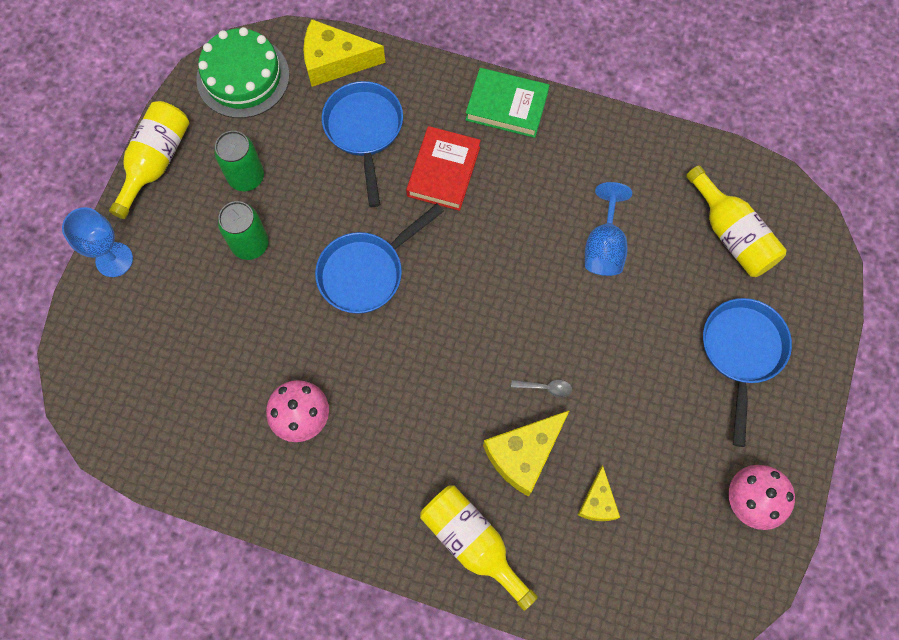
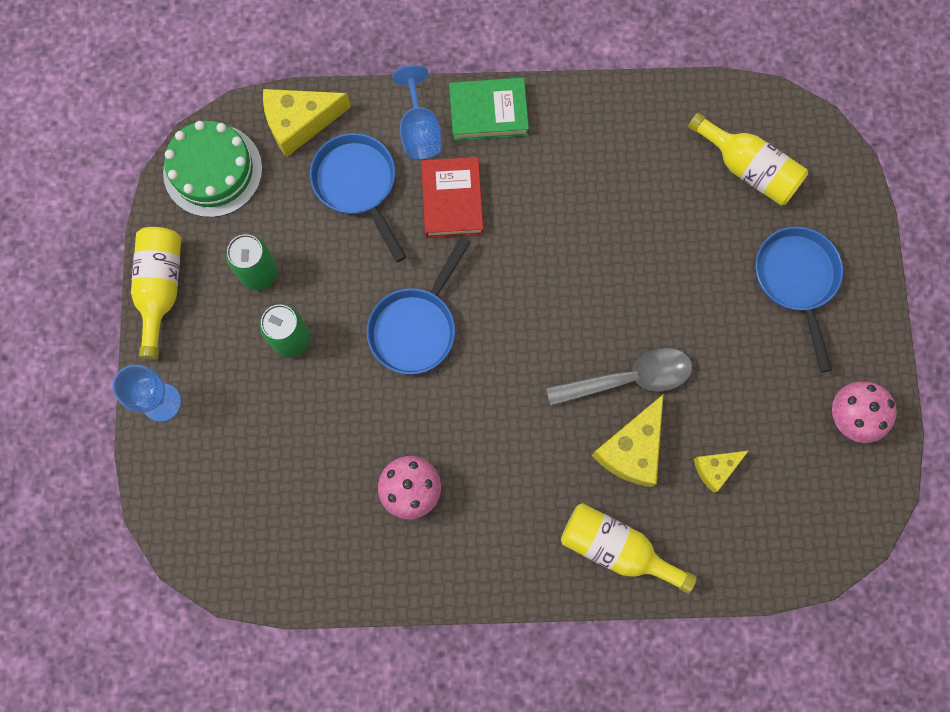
camera: 20 degrees left, 5 degrees up
(545, 388) = (629, 379): grey spoon -> grey spoon, size x2.42
(597, 502) = (715, 469): yellow cheese -> yellow cheese turned 75 degrees clockwise
(604, 246) = (633, 222): blue goblet -> blue goblet (419, 130)

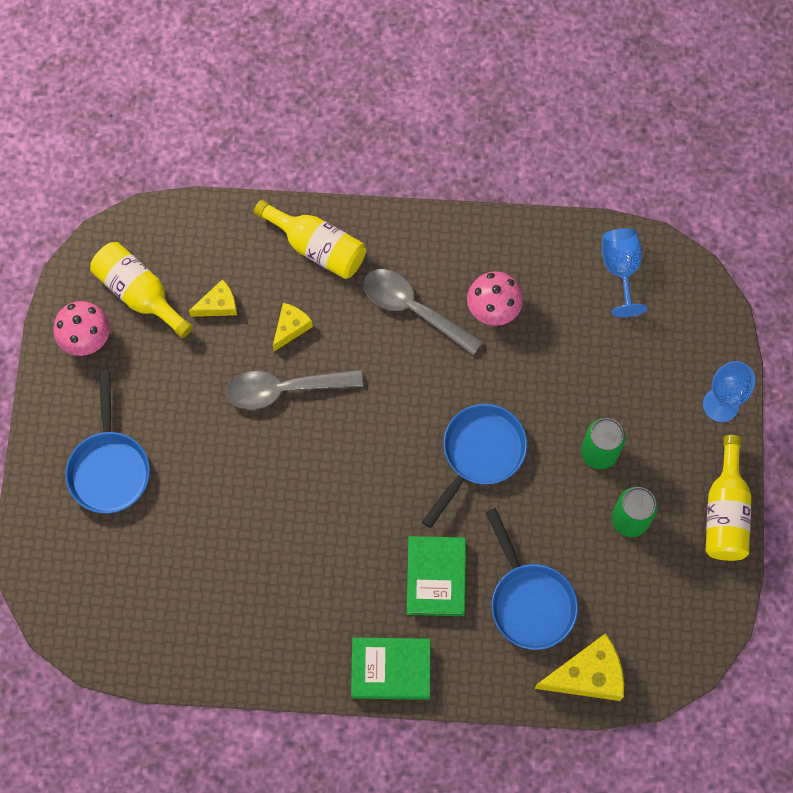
camera: 175 degrees left, 5 degrees down
(213, 170) = (677, 630): green cake -> none
(419, 130) = (463, 655): blue goblet -> blue goblet (620, 270)
(452, 200) = (436, 577): red book -> green book
(500, 483) = (413, 309): none -> grey spoon
(632, 449) = (291, 328): yellow cheese -> yellow cheese, size x0.58
(748, 169) = (133, 584): yellow bottle -> yellow bottle (139, 293)

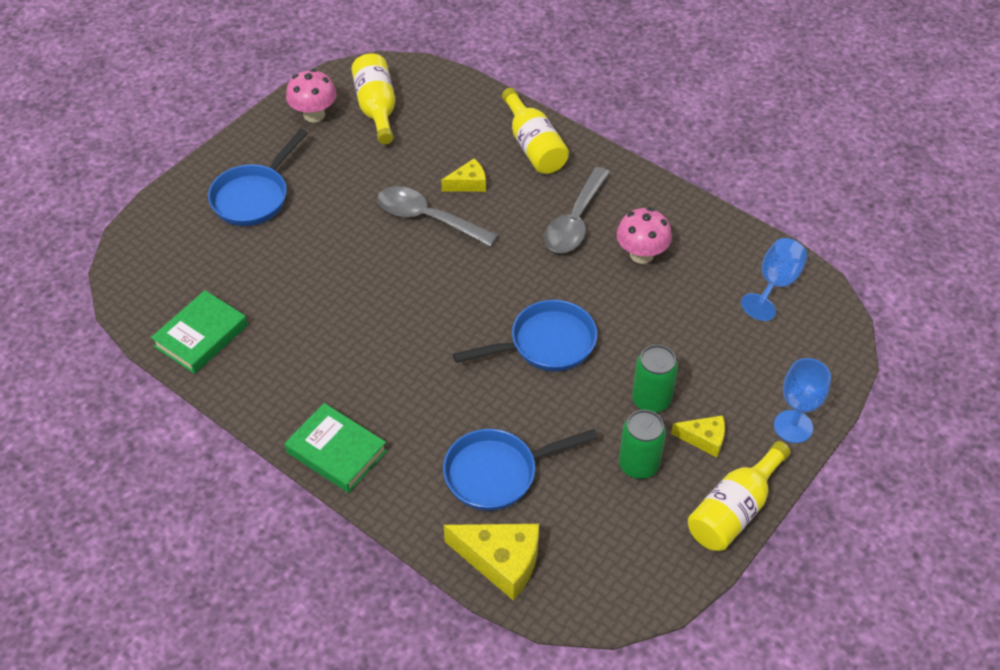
camera: 35 degrees right, 20 degrees down
(218, 305) = (427, 143): yellow cheese -> yellow cheese (704, 439)
(413, 309) = (575, 221): grey spoon -> grey spoon turned 135 degrees counterclockwise
(436, 577) = (433, 408): green book -> green book (201, 336)
(530, 601) = (498, 473): blue pan -> blue pan turned 60 degrees clockwise

